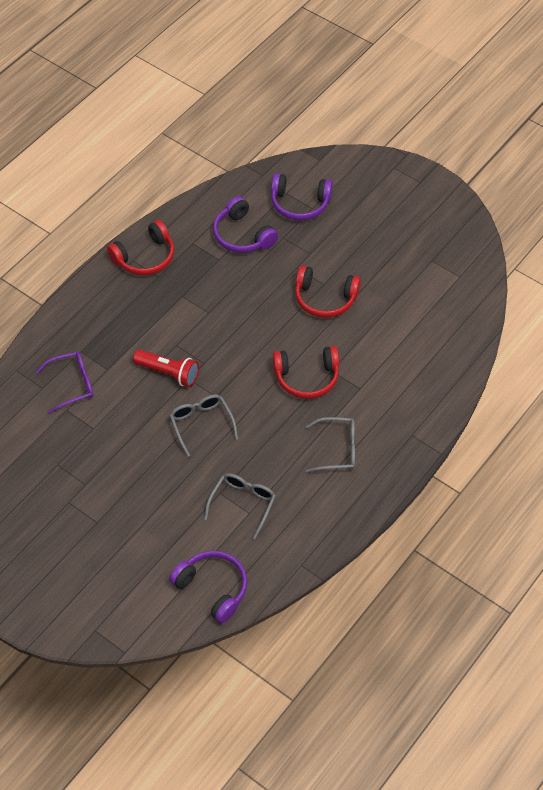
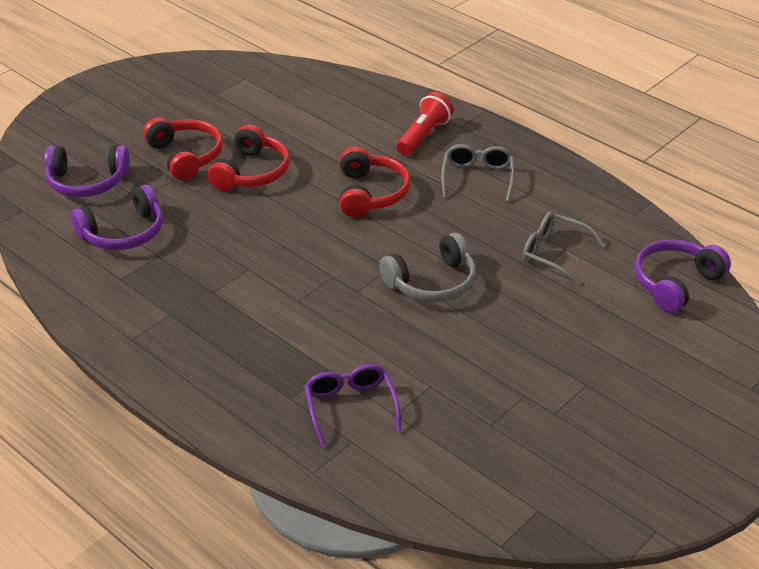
camera: 85 degrees left, 15 degrees down
(145, 257) = (130, 326): red headphones -> red headphones (185, 156)
(168, 373) = (345, 309): red flashlight -> red flashlight (423, 136)
(201, 424) = (432, 282): grey glasses -> grey headphones
(300, 203) = (87, 182): purple headphones -> purple headphones turned 75 degrees clockwise

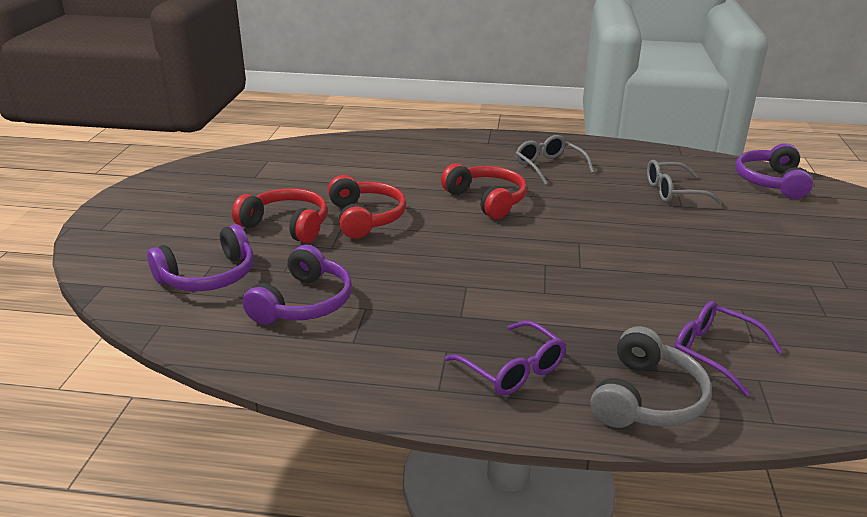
camera: 35 degrees left, 10 degrees down
(194, 349) = (513, 369): none -> purple glasses
(423, 136) = (470, 155): red flashlight -> none
(432, 282) = (625, 239): grey headphones -> grey headphones (647, 398)

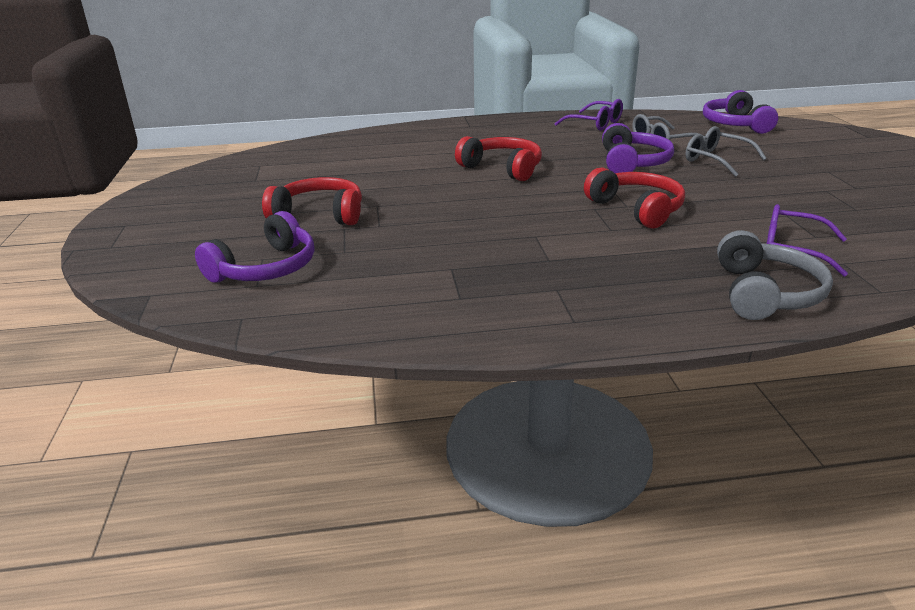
camera: 15 degrees left, 0 degrees up
(303, 303) = (385, 274): purple headphones -> purple headphones (632, 163)
(365, 218) = (396, 197): red headphones -> red headphones (636, 209)
(513, 369) = (630, 293): purple glasses -> purple glasses (595, 124)
(548, 166) = (539, 137): grey glasses -> grey glasses (716, 160)

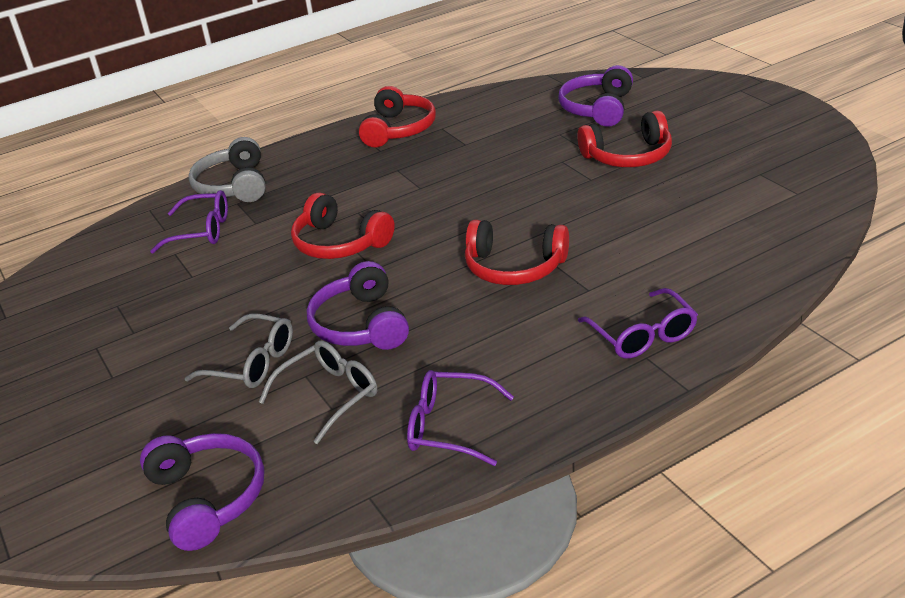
camera: 160 degrees right, 5 degrees up
(461, 132) = (643, 335): none -> purple glasses
(516, 312) = (398, 129): none -> red headphones

